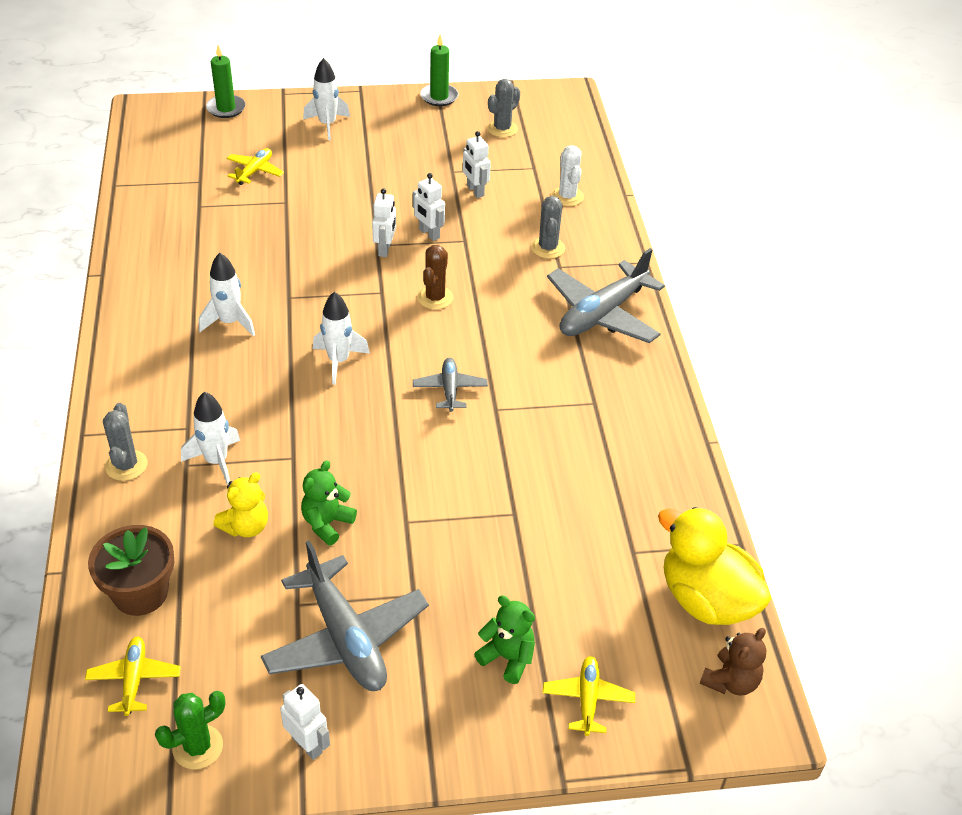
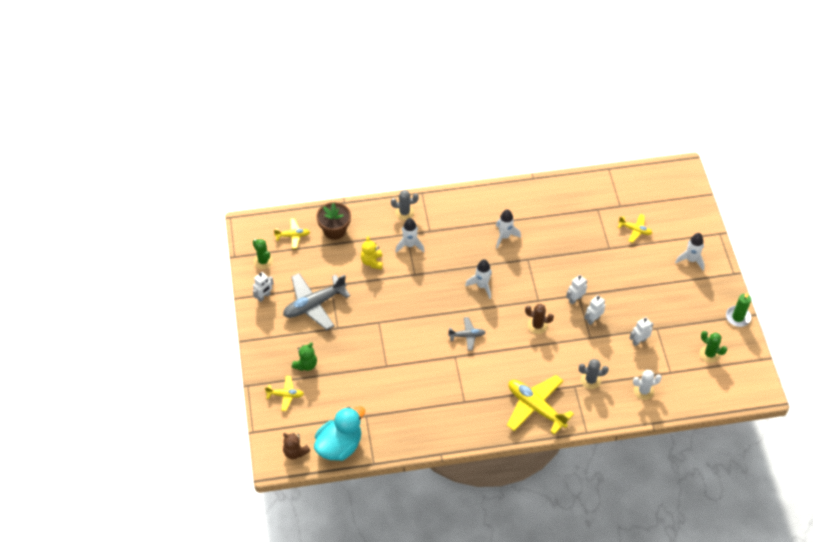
camera: 90 degrees right, 10 degrees up
(226, 108) = (695, 207): green candle -> none
(246, 527) = (372, 261): yellow teddy bear -> yellow teddy bear turned 45 degrees clockwise
(327, 523) = (375, 292): green teddy bear -> none
(385, 249) = (575, 299): white robot -> white robot turned 135 degrees clockwise
(502, 129) = (709, 354): grey cactus -> green cactus
(602, 314) = (536, 407): grey plane -> yellow plane
(706, 599) = (339, 445): yellow duck -> turquoise duck

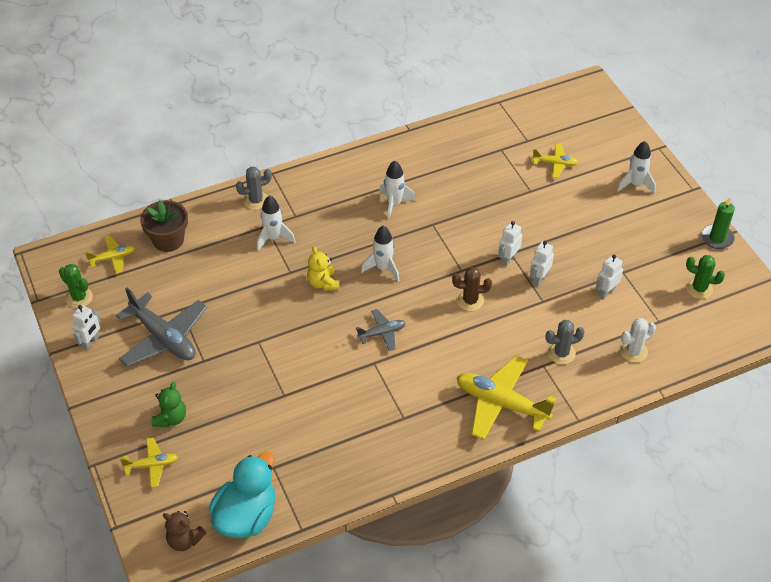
camera: 15 degrees left, 5 degrees down
(314, 304) = (163, 338): grey plane -> grey plane turned 90 degrees counterclockwise
(372, 261) = (229, 268): yellow teddy bear -> yellow teddy bear (323, 283)

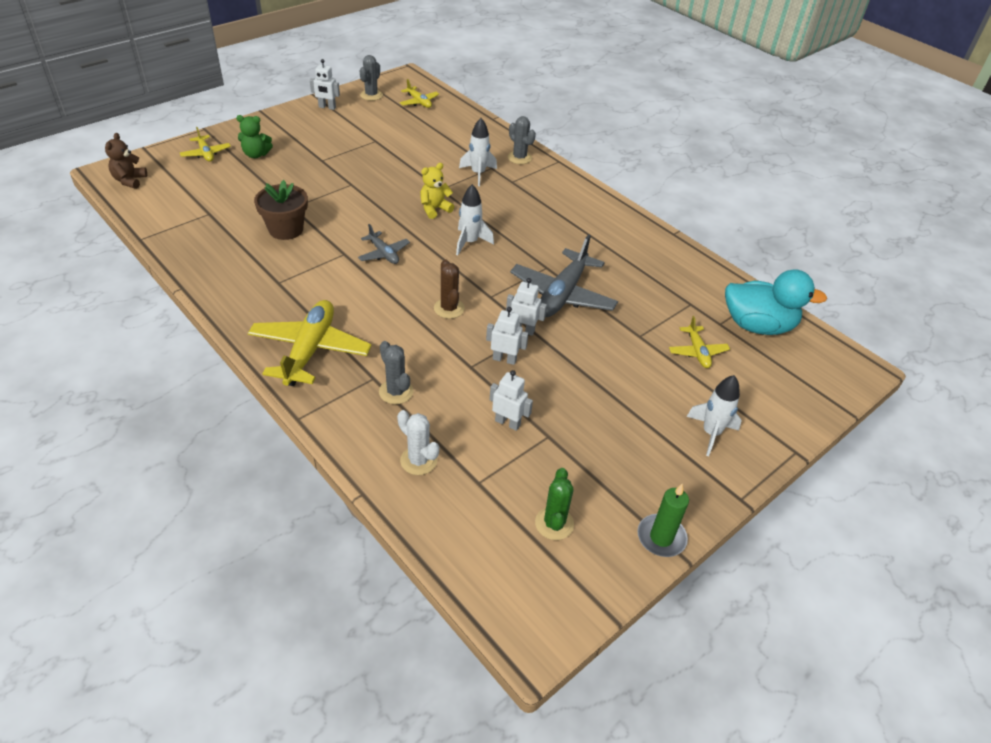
camera: 70 degrees right, 5 degrees down
(79, 297) = (371, 95): green cactus -> grey cactus
(163, 338) = (341, 138): grey plane -> grey plane (562, 294)
(168, 240) = (450, 123): brown flower pot -> brown flower pot (286, 229)
(246, 516) = (154, 207): turquoise duck -> turquoise duck (757, 325)
(394, 203) = (561, 238): white rocket -> none

